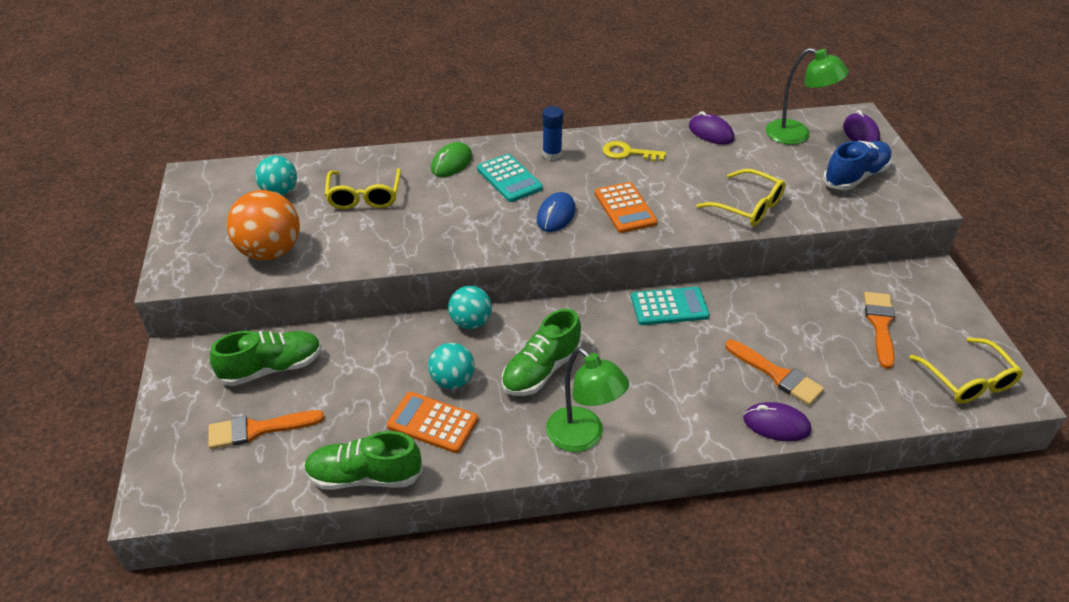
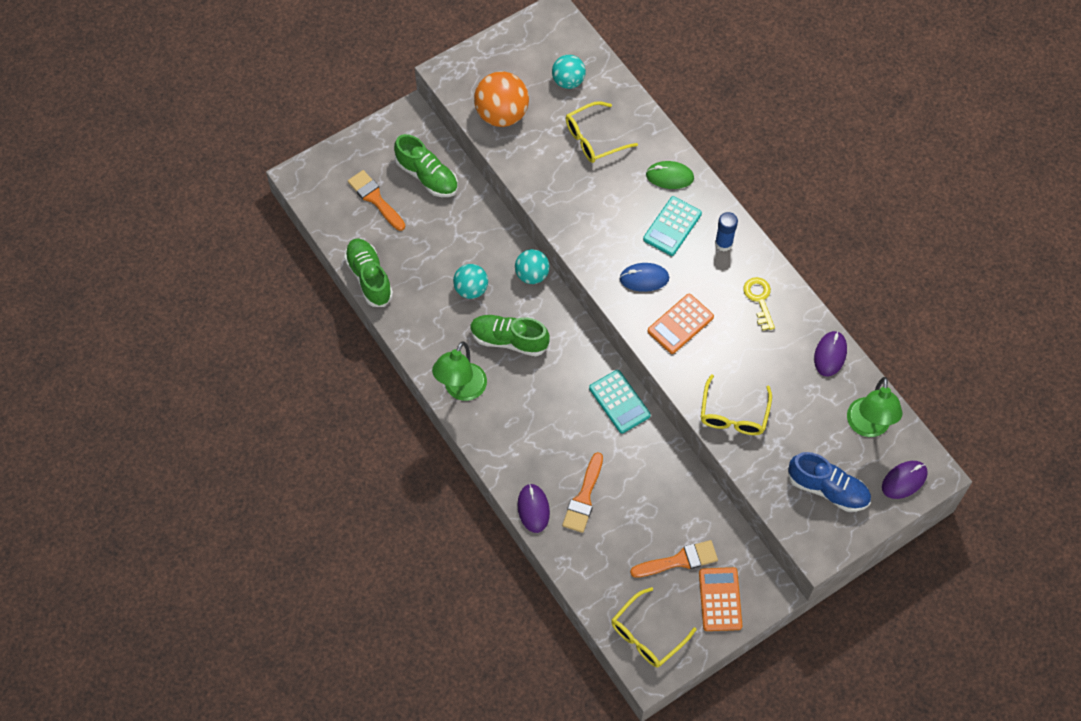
camera: 65 degrees right, 20 degrees up
(432, 423) = (429, 295): orange calculator -> orange calculator (720, 599)

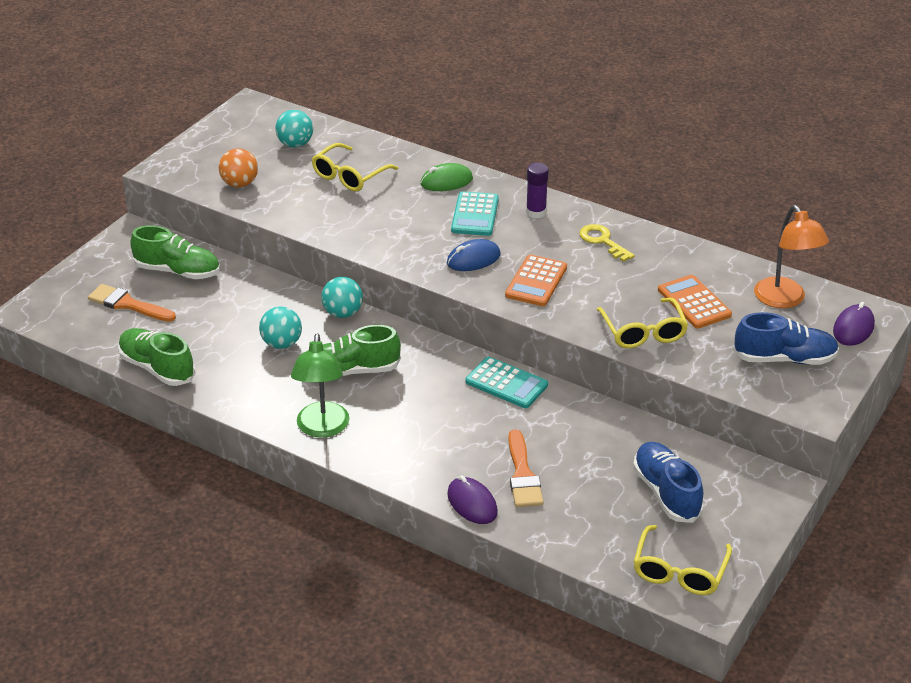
camera: 25 degrees left, 25 degrees down
(502, 114) = (240, 184): orange ball -> orange ball, size x0.62
(679, 560) = (666, 493): orange brush -> blue shoe
(720, 599) = (735, 511): orange calculator -> orange calculator (694, 303)
(723, 243) = (536, 212): blue glue stick -> purple glue stick
(830, 354) = (704, 260): purple mouse -> none
(868, 426) = (784, 300): green lamp -> orange lamp

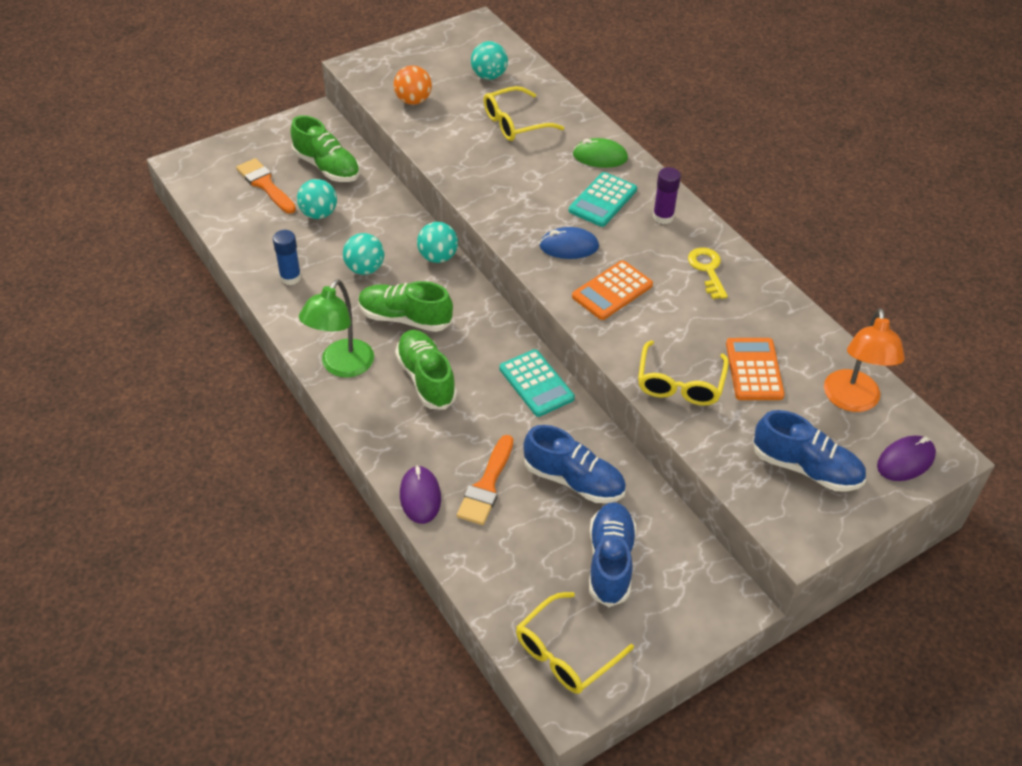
camera: 25 degrees right, 10 degrees up
(157, 368) = (246, 255): green shoe -> green shoe (426, 379)
(201, 312) = (319, 214): none -> turquoise ball
(216, 373) = (290, 277): none -> blue glue stick
(592, 445) = (573, 480): none -> blue shoe

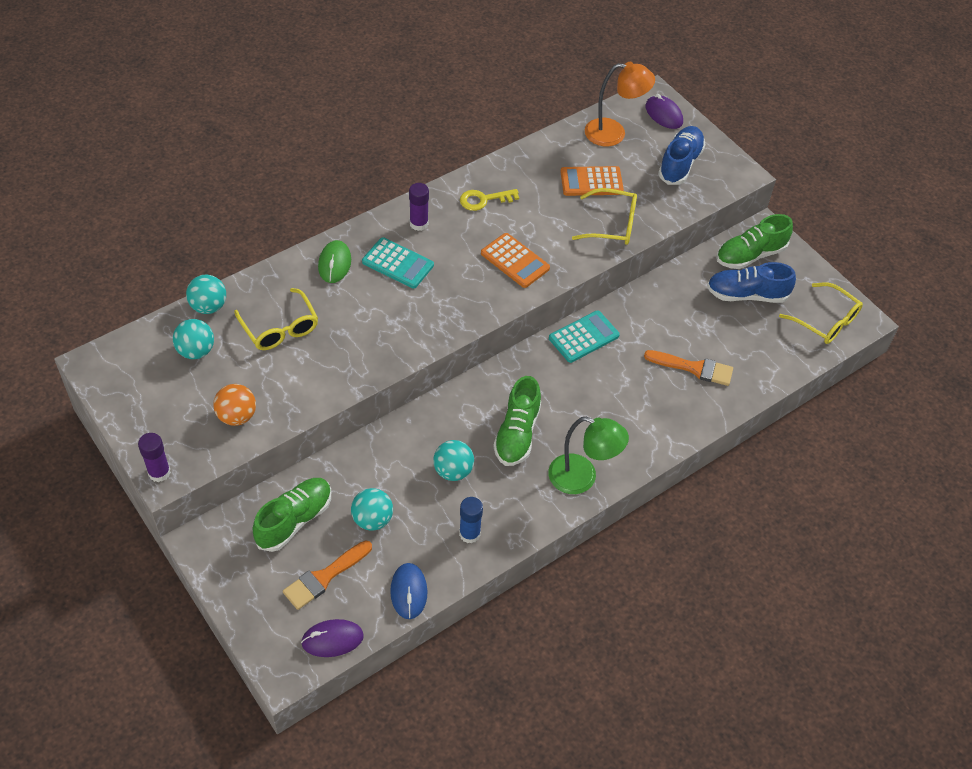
camera: 95 degrees left, 5 degrees up
(359, 62) = (159, 472): none -> purple glue stick
(420, 496) = (713, 411): purple mouse -> purple mouse (332, 639)
(426, 379) = (588, 413): green shoe -> green shoe (750, 255)
(438, 257) = (433, 412): turquoise ball -> turquoise ball (209, 306)
(569, 246) = (462, 288): blue mouse -> blue mouse (408, 592)
(573, 480) = (678, 314): blue shoe -> none

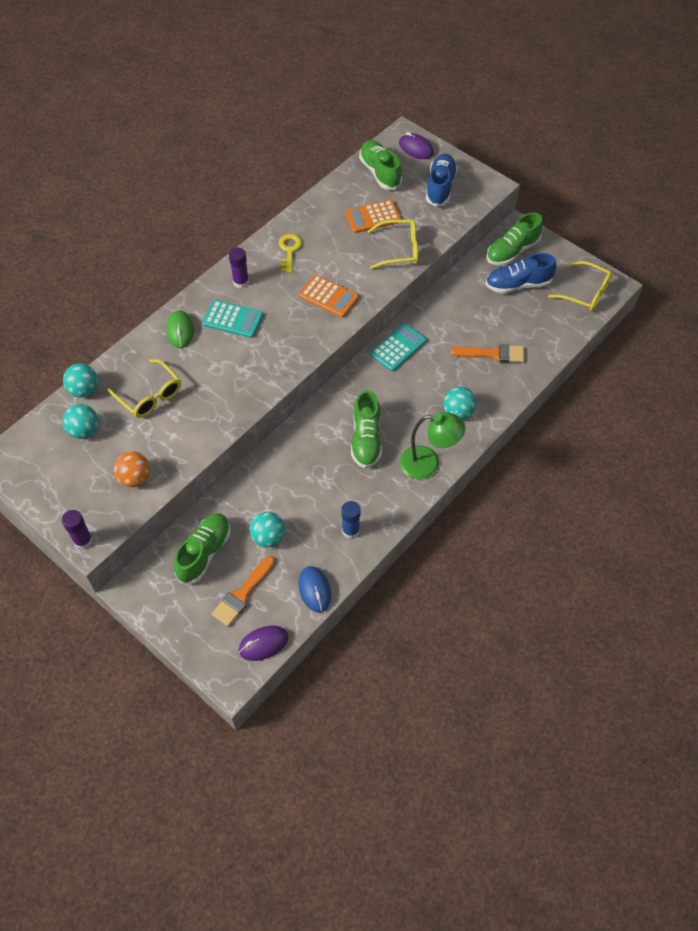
camera: 10 degrees left, 5 degrees up
(453, 471) = (323, 482): turquoise ball -> turquoise ball (458, 412)
(484, 200) = (289, 250): yellow key -> yellow key turned 120 degrees clockwise
(614, 133) = (380, 172): orange lamp -> green shoe

